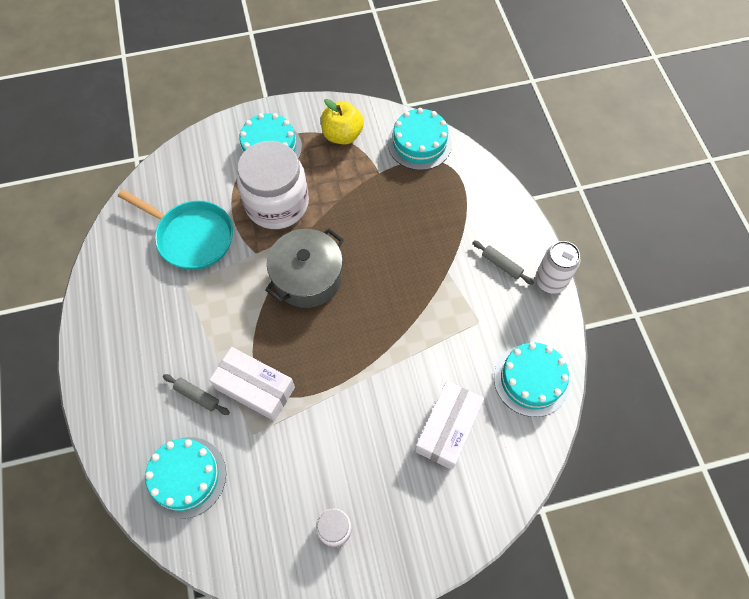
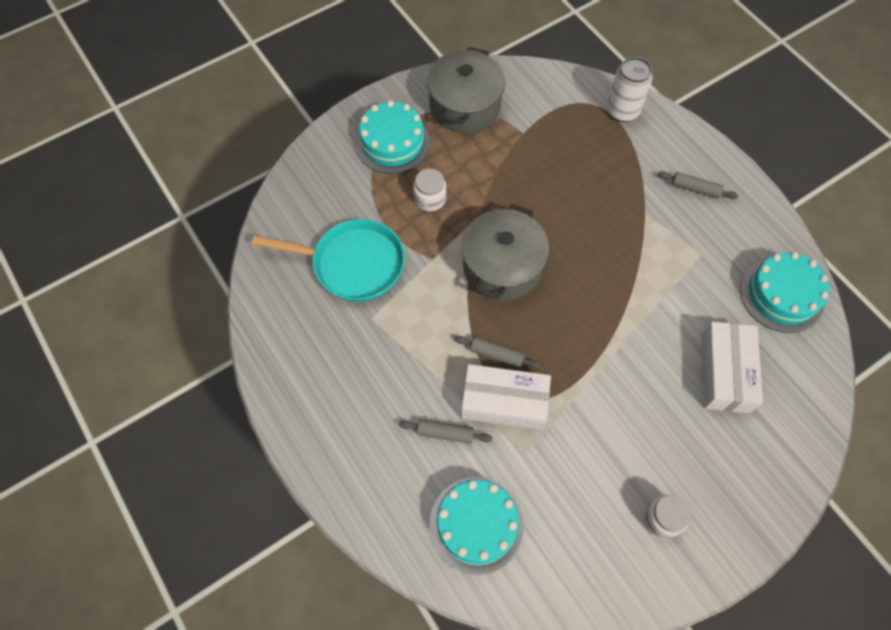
camera: 20 degrees left, 0 degrees up
(268, 347) = (496, 354): none -> grey rolling pin
(277, 204) = (430, 199): white jar -> white jar, size x0.43
(342, 135) = (465, 105): yellow apple -> grey pot
(419, 143) = (550, 90): turquoise cake -> none
(550, 281) = (751, 189): white can -> white can (622, 111)

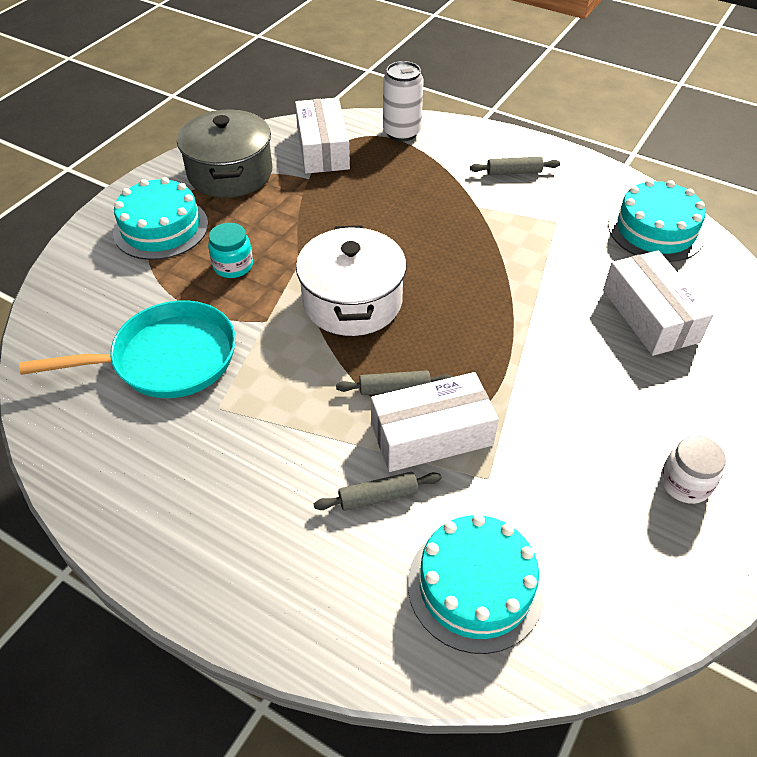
camera: 25 degrees left, 15 degrees down
(430, 199) = (233, 266): white jar -> turquoise jar
(502, 266) = (352, 301): grey pot -> white pot
(549, 105) = (323, 148): none -> white box

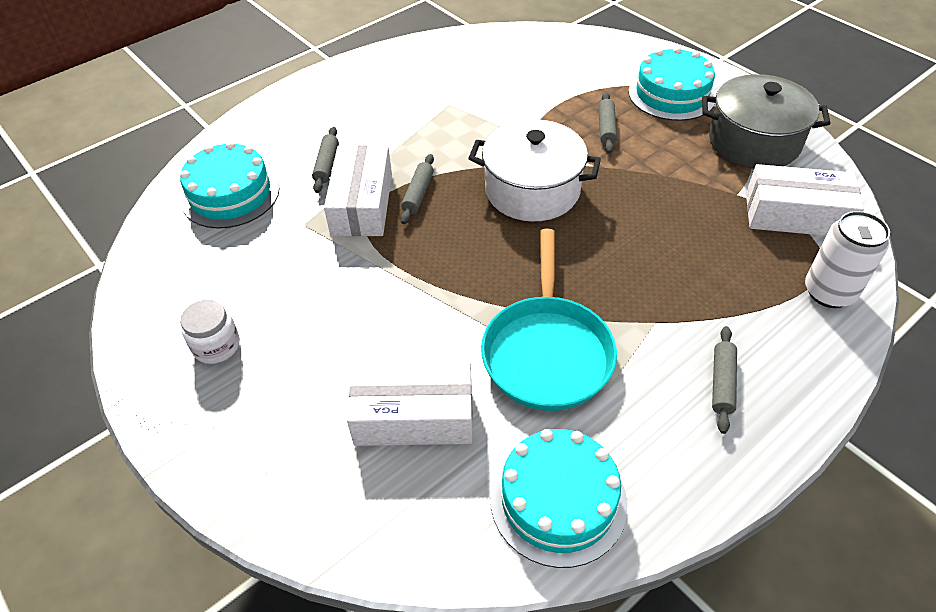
camera: 110 degrees right, 0 degrees up
(166, 359) = (509, 86): turquoise pan -> turquoise pan (547, 351)
(233, 266) = (606, 128): turquoise jar -> grey rolling pin

